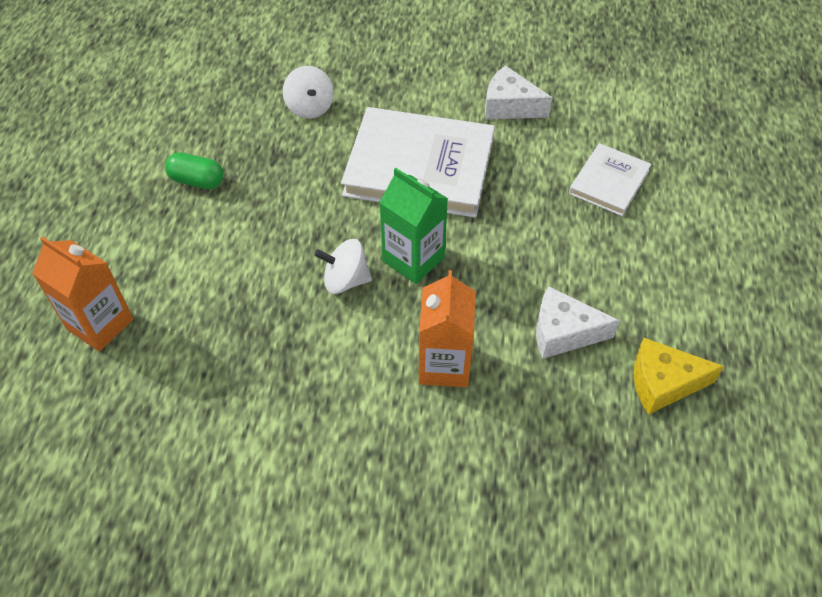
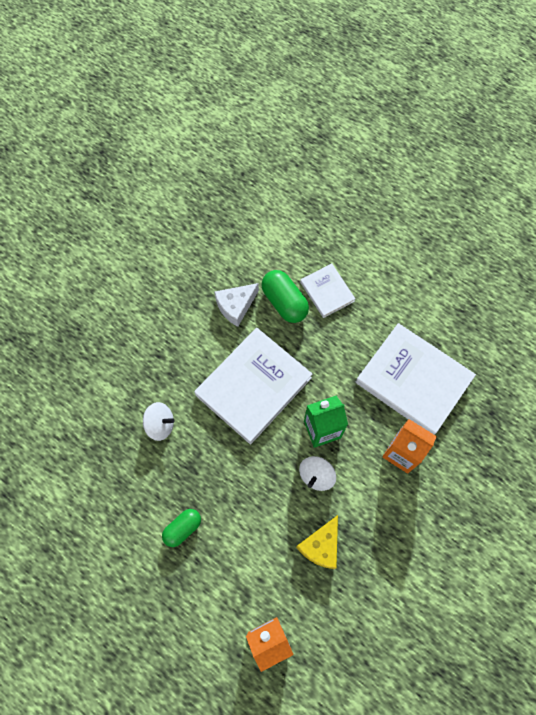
camera: 60 degrees left, 15 degrees up
(555, 147) = (284, 302): none -> green capsule
(563, 332) = (413, 380): white cheese -> white book
(663, 383) = (467, 353): yellow cheese -> yellow cheese (321, 546)

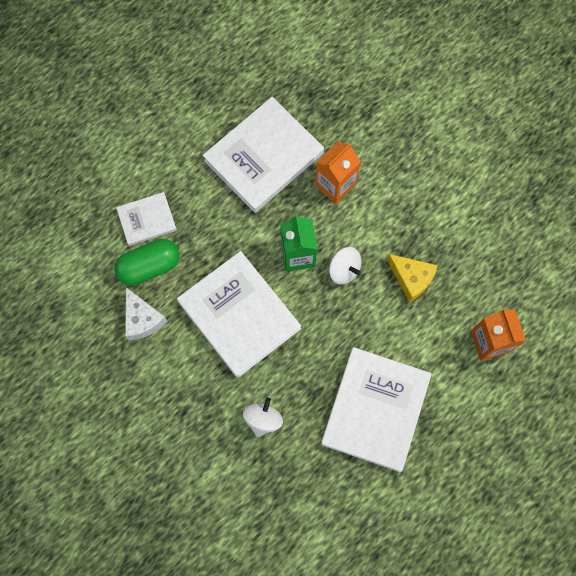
camera: 80 degrees left, 5 degrees up
(183, 528) = (375, 409): green capsule -> white book

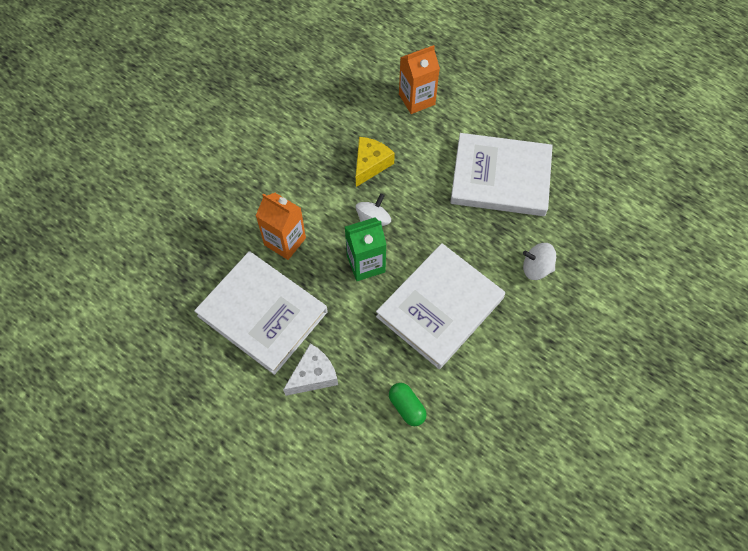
camera: 100 degrees left, 10 degrees down
(142, 319) = (466, 402): white cheese -> white cheese (313, 375)
(147, 220) = (354, 421): white book -> none
(149, 266) = (406, 407): green capsule -> green capsule, size x0.65

